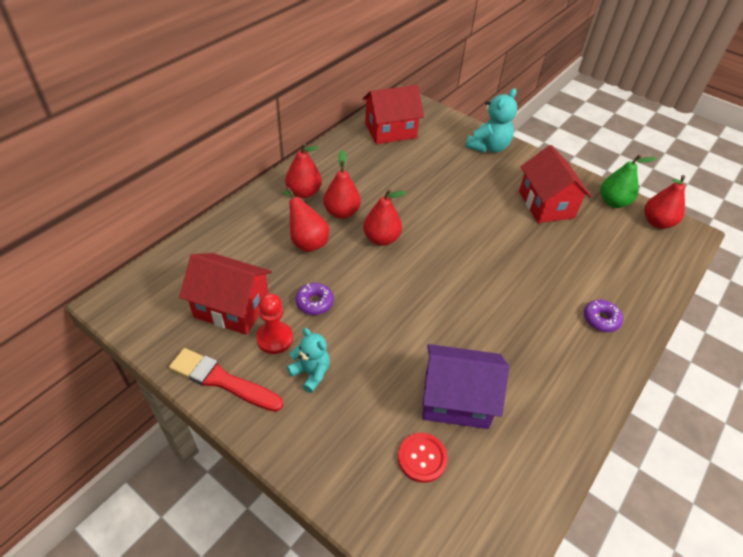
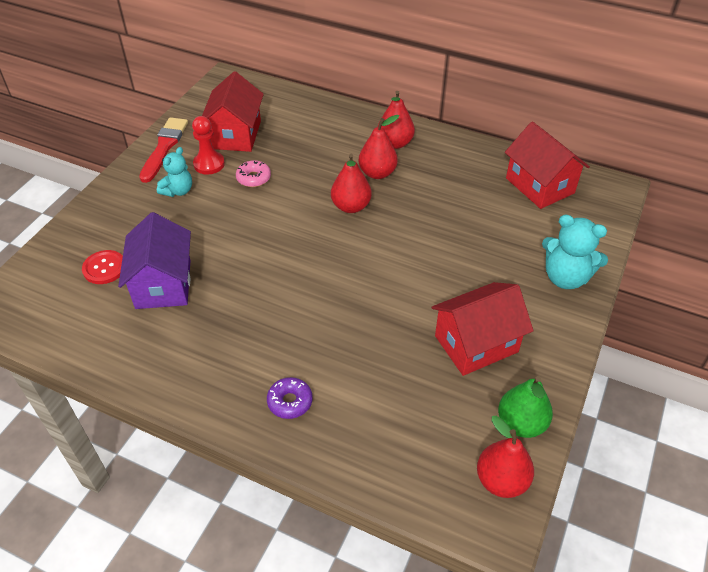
camera: 80 degrees right, 0 degrees up
(307, 241) = (327, 159): red pear -> none
(314, 302) = (253, 178): purple donut -> pink donut

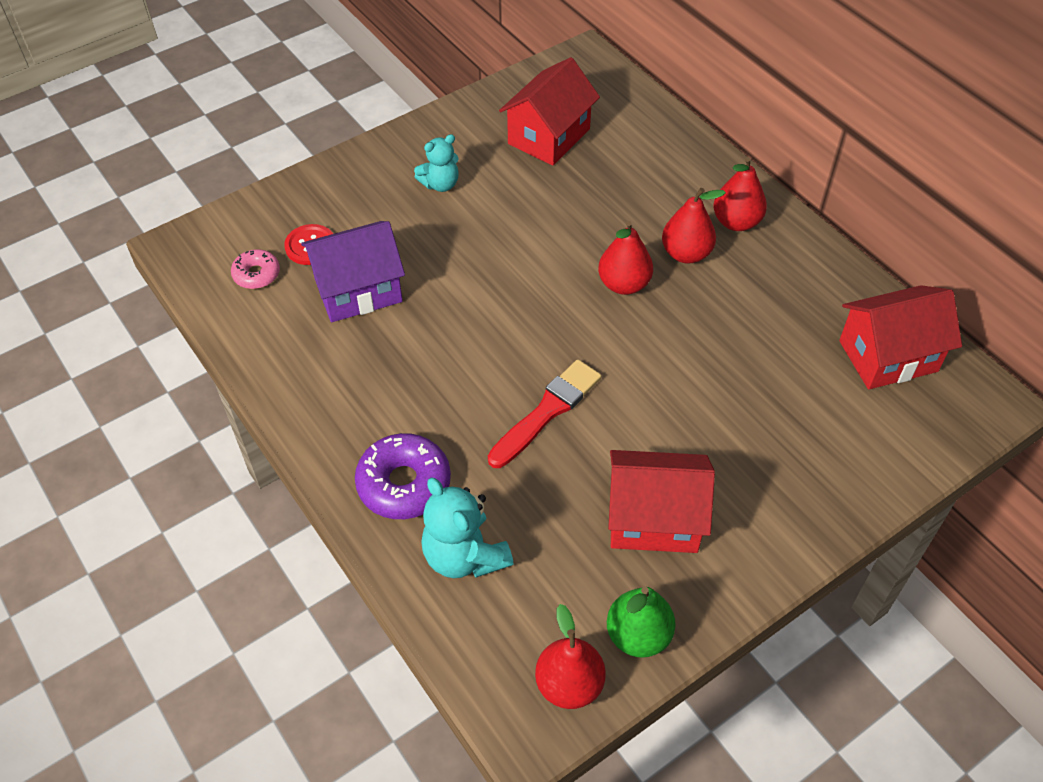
camera: 30 degrees right, 5 degrees up
(163, 284) = (358, 290): purple house -> purple house turned 45 degrees clockwise
(164, 147) = (458, 122): red brush -> red brush (547, 411)
(209, 164) = (495, 163): red pawn -> none
(253, 178) = (534, 201): pink donut -> pink donut (256, 274)
(290, 402) = (404, 484): purple donut -> purple donut, size x1.72
(540, 185) = (888, 356): red house -> red house turned 75 degrees clockwise
(565, 277) = (828, 490): turquoise teddy bear -> turquoise teddy bear (464, 556)

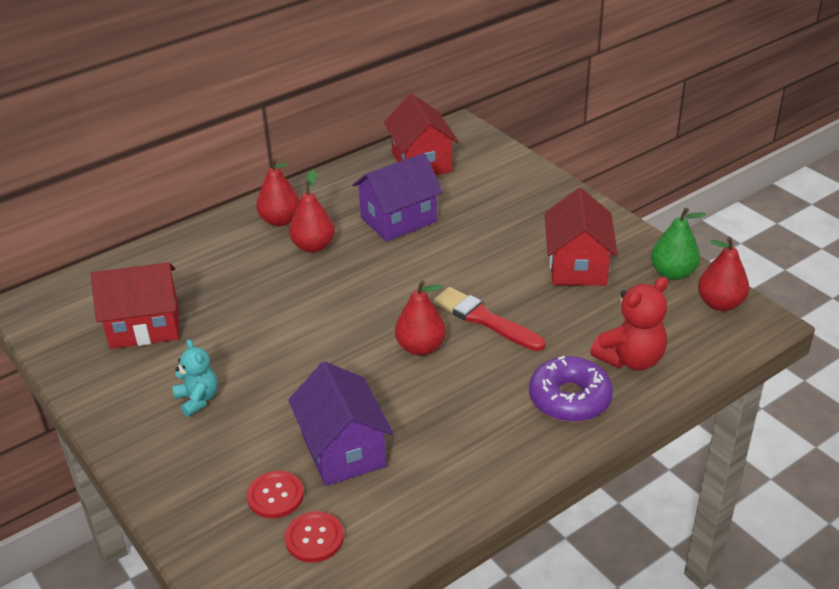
camera: 90 degrees left, 15 degrees down
(256, 274) = (314, 538): pink donut -> red button
(464, 556) = (631, 359): turquoise teddy bear -> red teddy bear
(549, 136) = (144, 326): red house -> red house turned 45 degrees counterclockwise
(624, 284) = (346, 279): red pear -> red pear (421, 347)
(747, 331) = (398, 219): none -> purple house

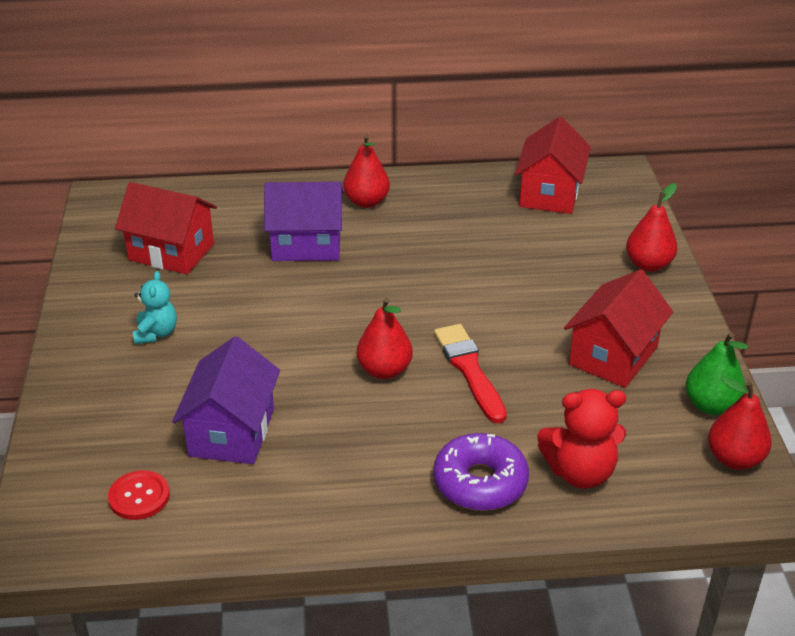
camera: 30 degrees right, 0 degrees up
(275, 496) = (142, 445): red button -> none
(313, 246) = (374, 237): red pear -> red pear (648, 264)
(398, 219) = (475, 241): purple house -> purple house (306, 244)

